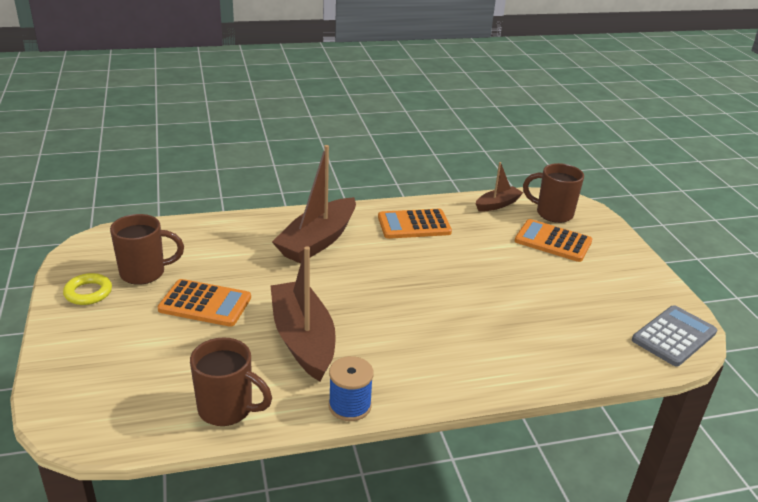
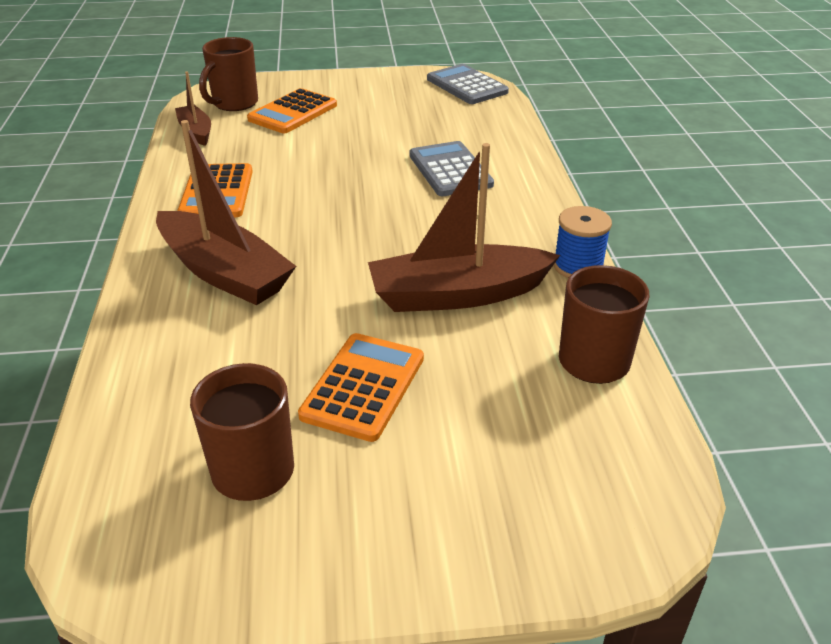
camera: 80 degrees left, 5 degrees up
(88, 292) = (298, 546): yellow ring -> none
(488, 330) = (450, 170): none -> grey calculator

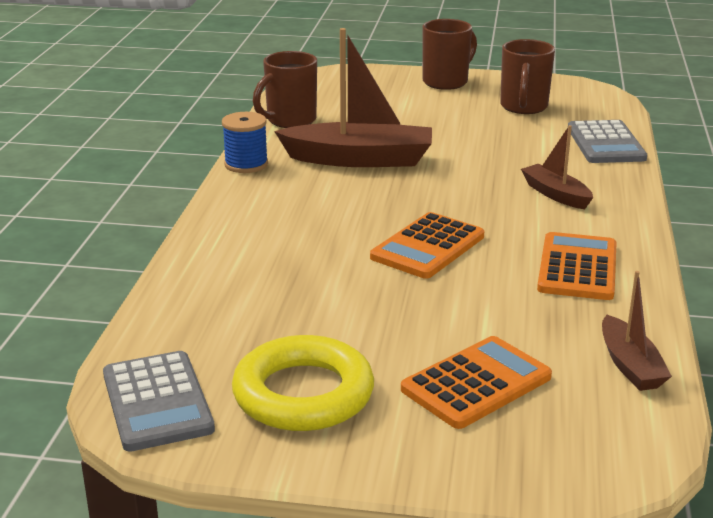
camera: 165 degrees left, 10 degrees down
(224, 273) = (556, 194): brown boat -> brown boat, size x0.54
(234, 104) = (578, 420): brown mug -> brown mug (446, 82)
(363, 387) = (451, 126): orange calculator -> orange calculator (427, 247)
(391, 97) = (303, 394): none -> yellow ring
(450, 170) = (293, 258): grey calculator -> grey calculator (605, 143)

